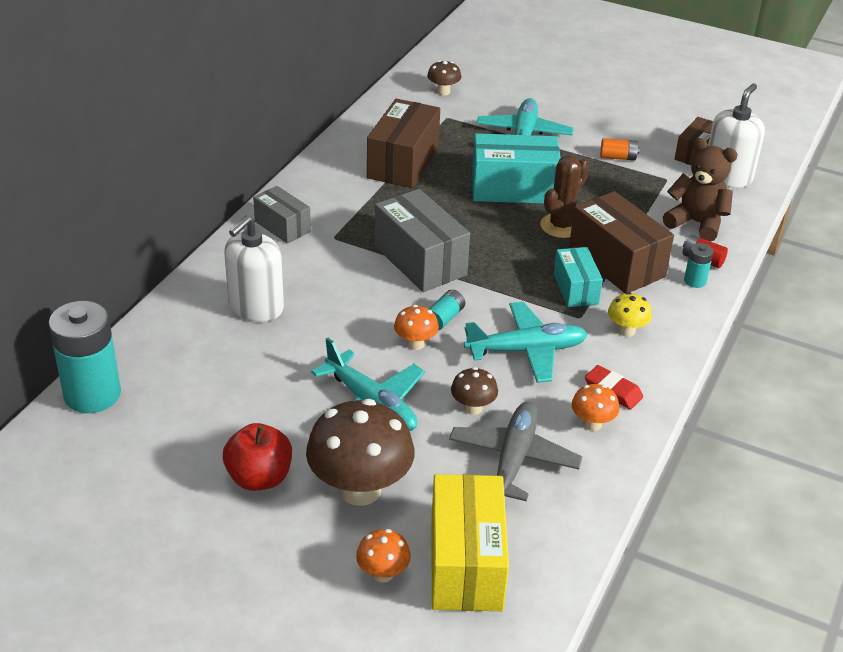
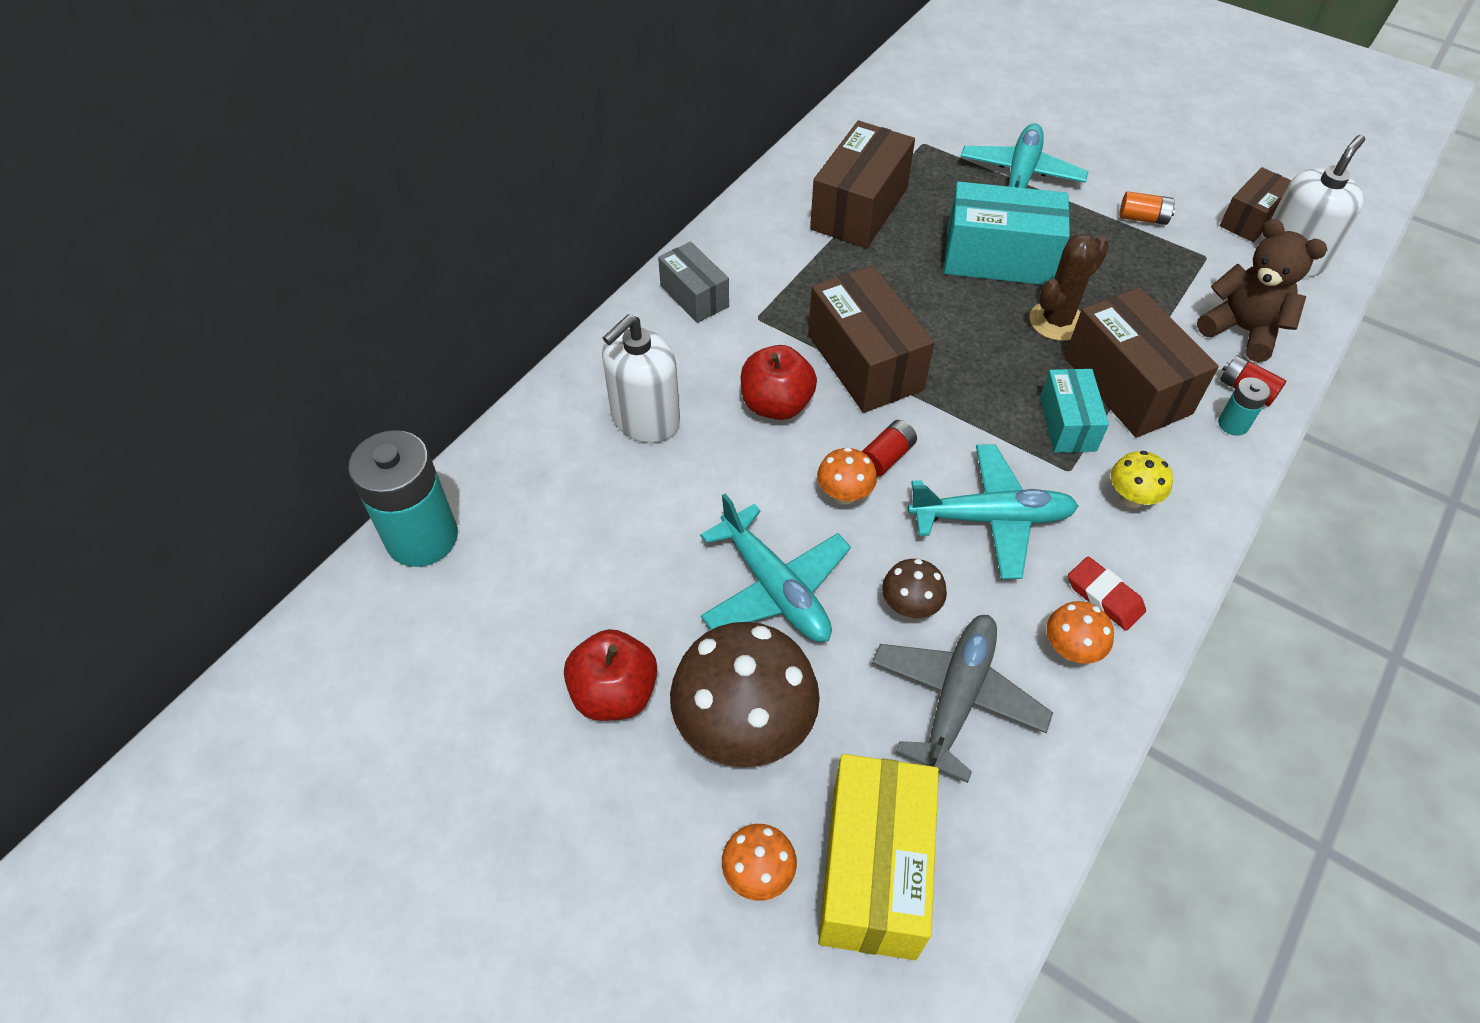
camera: 10 degrees right, 15 degrees up
(356, 291) = (776, 404): none -> red apple
(420, 260) = (865, 362): grey box -> brown box
(443, 92) = (922, 104): brown mushroom -> none
(444, 318) = (887, 457): turquoise battery -> red battery

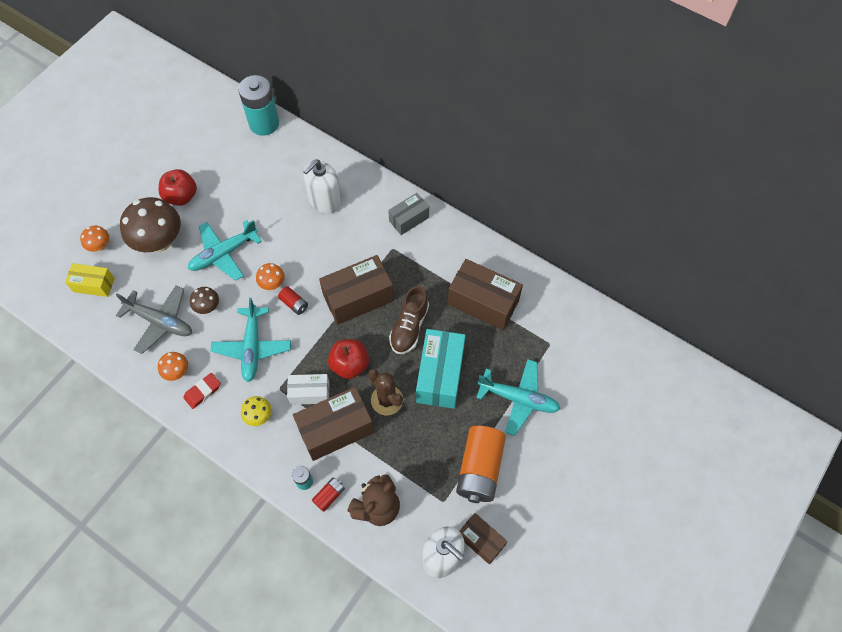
camera: 90 degrees right, 10 degrees up
(645, 419) = (325, 200): white soap dispenser -> white soap dispenser turned 90 degrees counterclockwise
(776, 404) = (331, 256): red apple -> red apple (349, 365)
(873, 870) = (94, 285): yellow box -> yellow box, size x0.59
(915, 294) = (409, 327): none -> brown shoe
(1067, 424) = (310, 393): turquoise box -> white box
(1143, 218) = (479, 469): orange battery -> orange battery, size x2.20

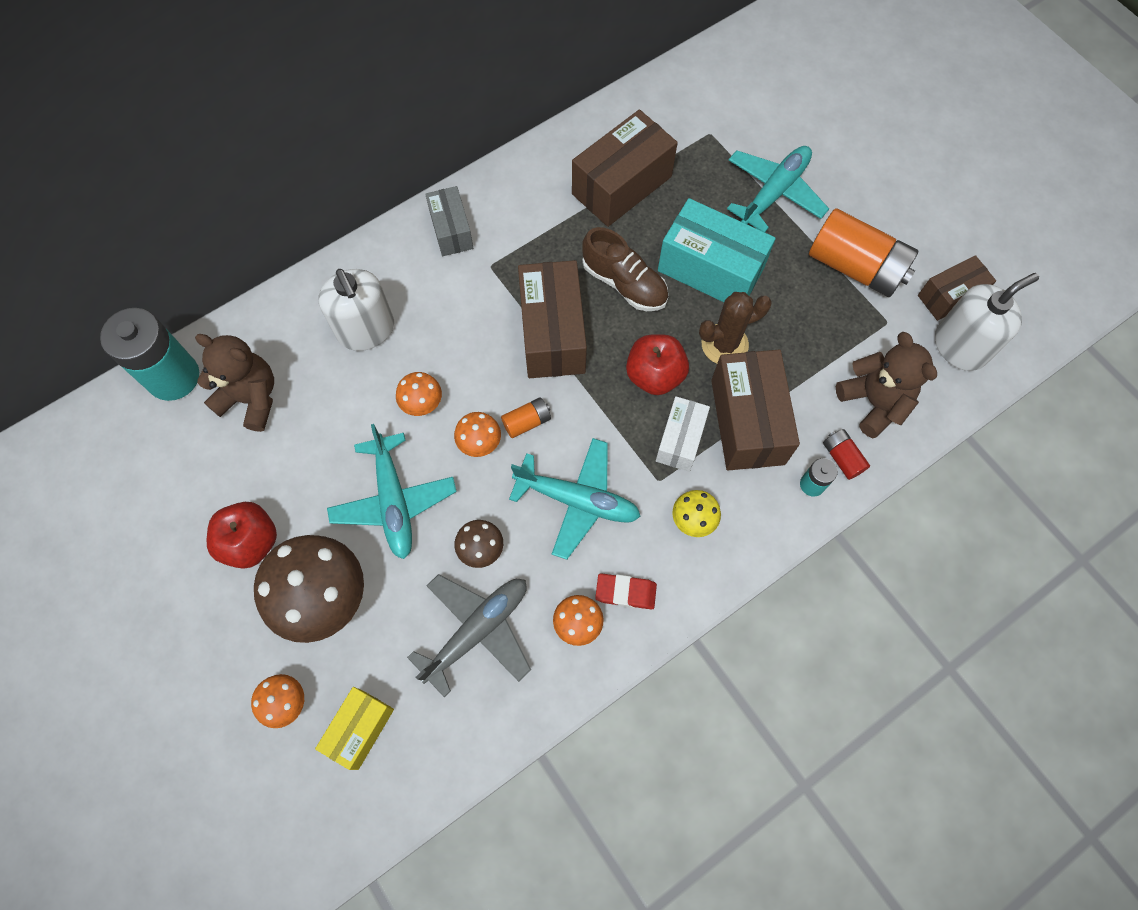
camera: 70 degrees left, 5 degrees up
(202, 392) = (625, 592): red eraser -> red eraser turned 60 degrees counterclockwise
(263, 163) = (251, 398): none -> brown teddy bear
(287, 246) = (422, 404): none -> orange mushroom
(294, 304) = (527, 422): red battery -> orange battery

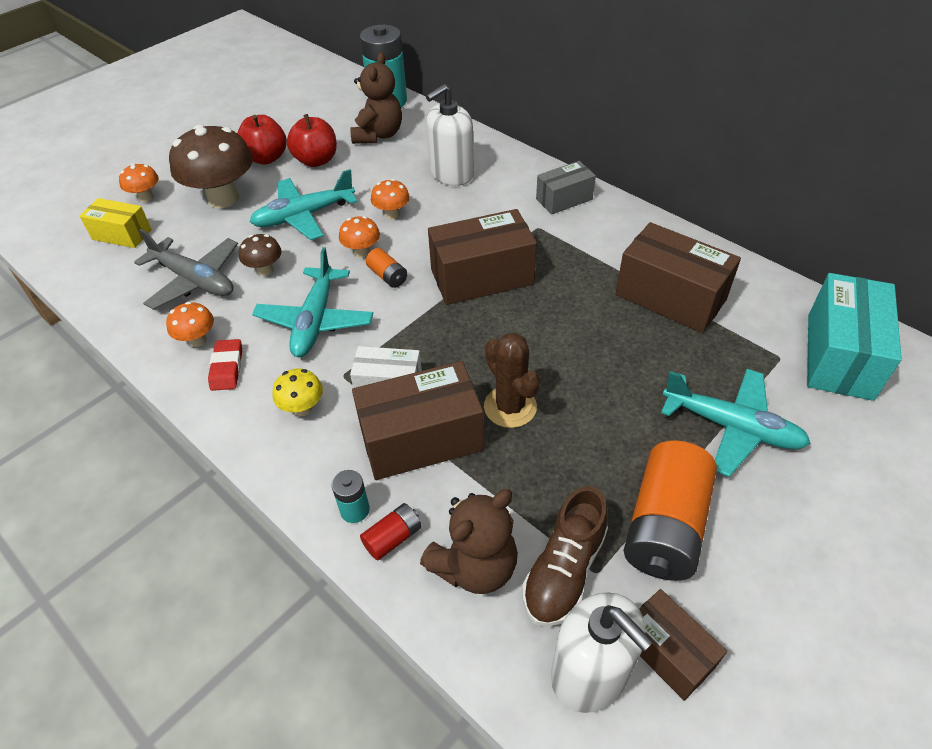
camera: 80 degrees right, 20 degrees down
(624, 283) = (555, 317): brown shoe -> brown shoe (564, 570)
(654, 375) = (457, 355): red apple -> red apple (316, 160)
(710, 269) = (600, 382): turquoise box -> turquoise box (839, 356)

